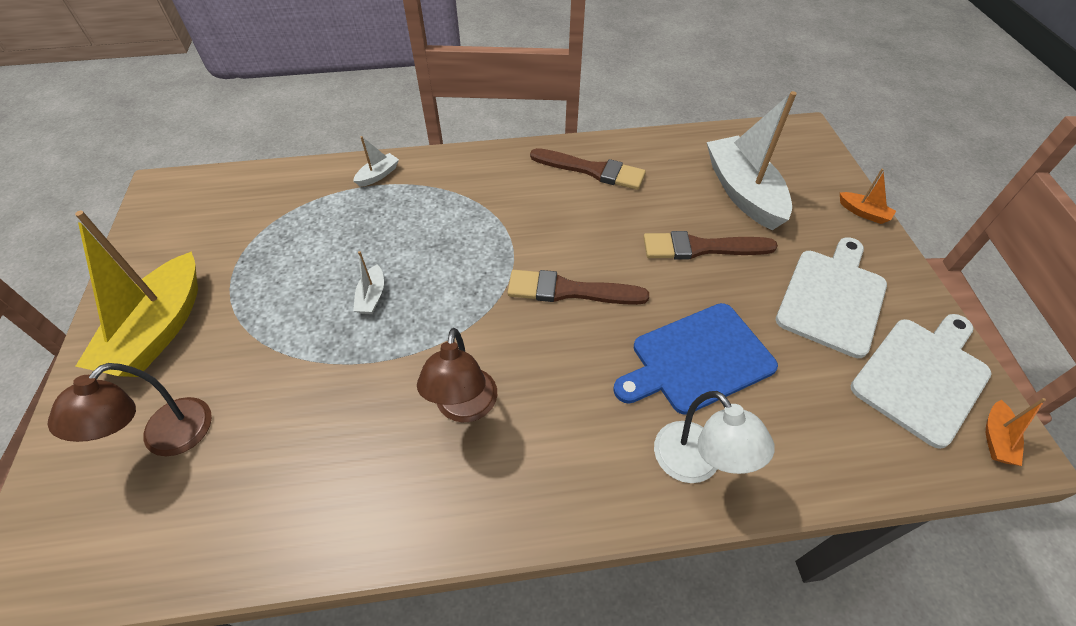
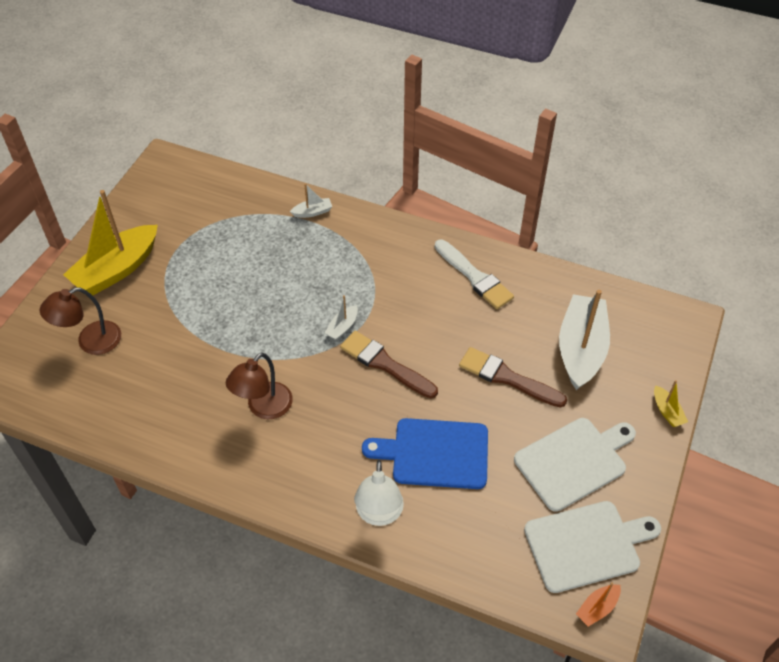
camera: 30 degrees right, 0 degrees up
(372, 296) = (253, 306): white boat -> white boat (342, 327)
(592, 170) = (474, 277): brown brush -> white brush
(863, 213) = (667, 411): orange boat -> yellow boat

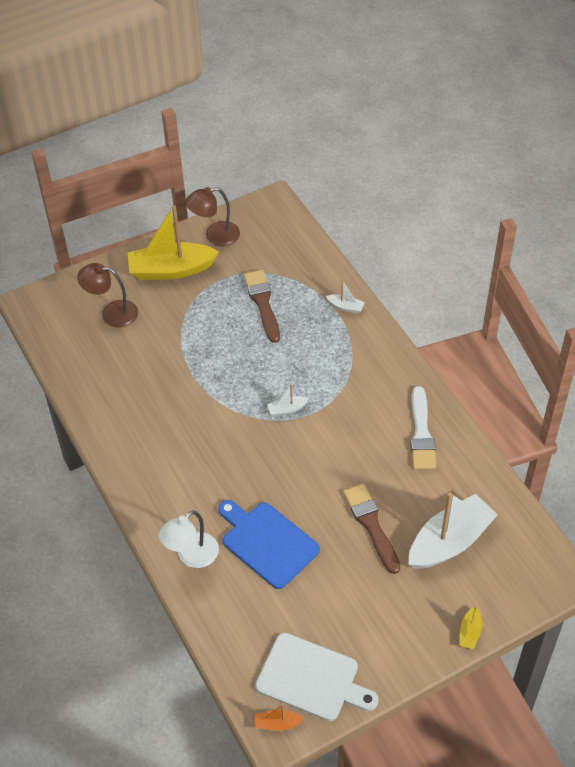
camera: 40 degrees right, 0 degrees up
(264, 408) = (182, 432): brown lamp -> brown lamp (215, 236)
(385, 364) = (292, 456): brown brush -> brown brush (263, 303)
(573, 461) = (360, 617): white cutting board -> none

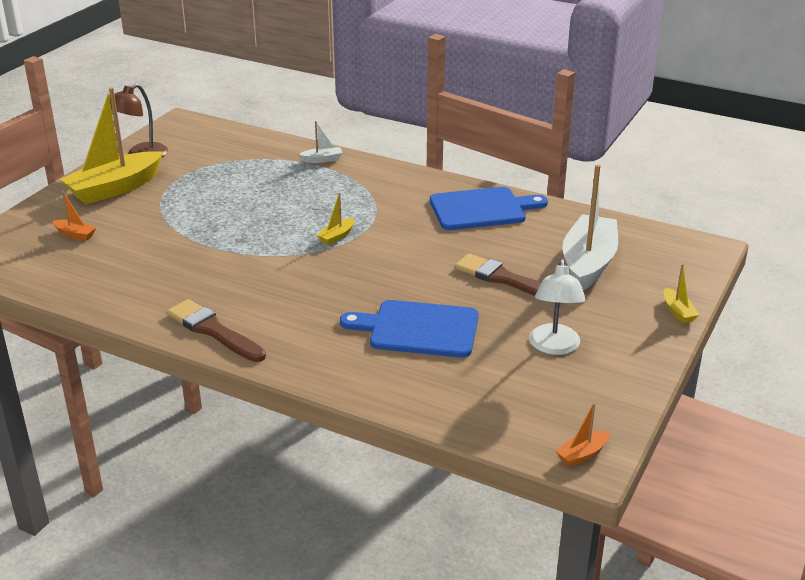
camera: 35 degrees left, 20 degrees down
(112, 313) = (75, 234): brown lamp -> orange boat
(191, 556) = (349, 370): white lamp -> white lamp (554, 347)
(263, 303) = (237, 181): brown brush -> brown brush (213, 331)
(287, 409) = (337, 236): white boat -> yellow boat
(312, 678) = (576, 405): white cutting board -> none
(421, 433) = (482, 209): white brush -> blue cutting board

